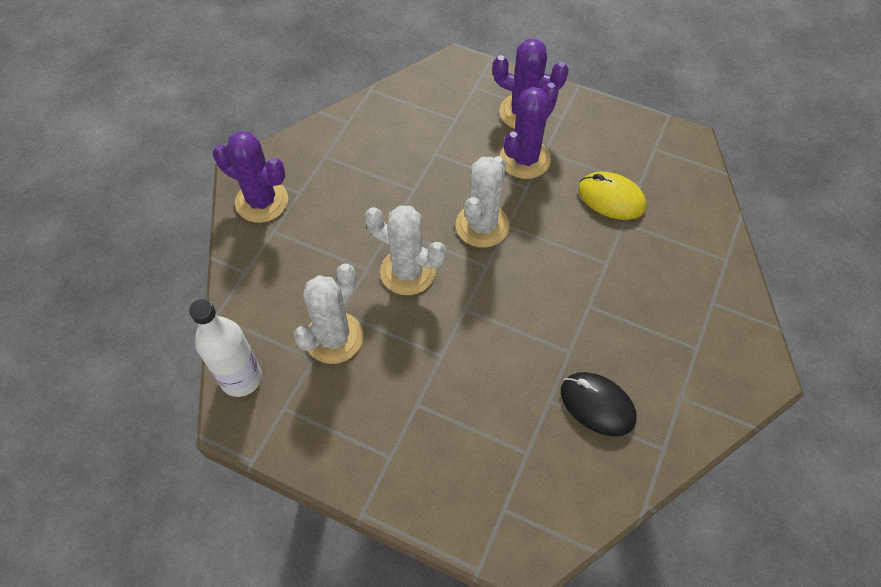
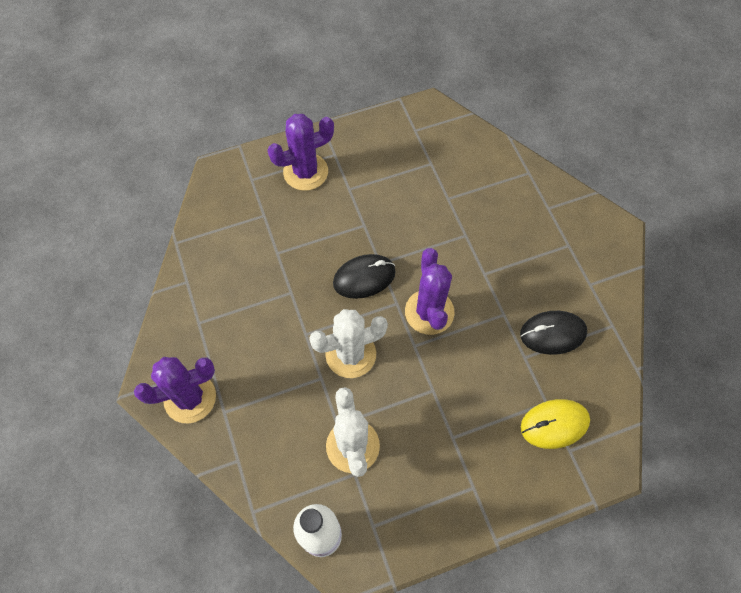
camera: 45 degrees left, 5 degrees up
(482, 225) = (364, 278): white cactus -> black mouse
(525, 159) = (342, 206): purple cactus -> purple cactus (429, 312)
(611, 198) = (424, 188): yellow mouse -> yellow mouse (554, 424)

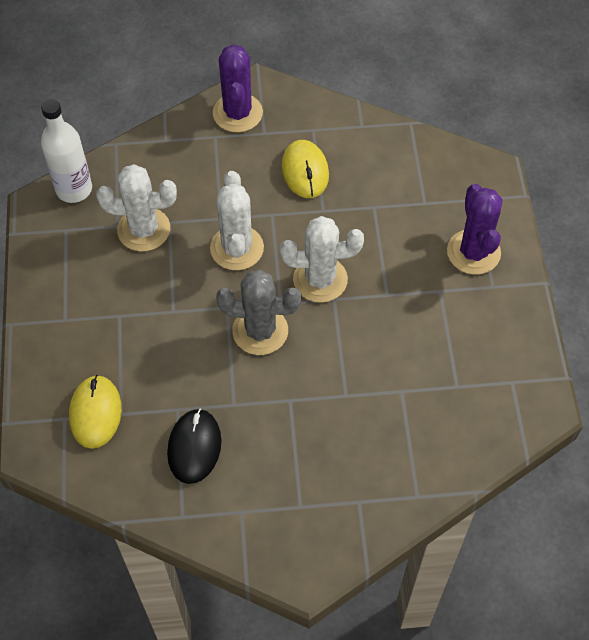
camera: 105 degrees right, 5 degrees down
(250, 317) = (305, 171): none -> yellow mouse
(364, 278) = (320, 279): black mouse -> white cactus
(429, 312) = (260, 331): purple cactus -> grey cactus

